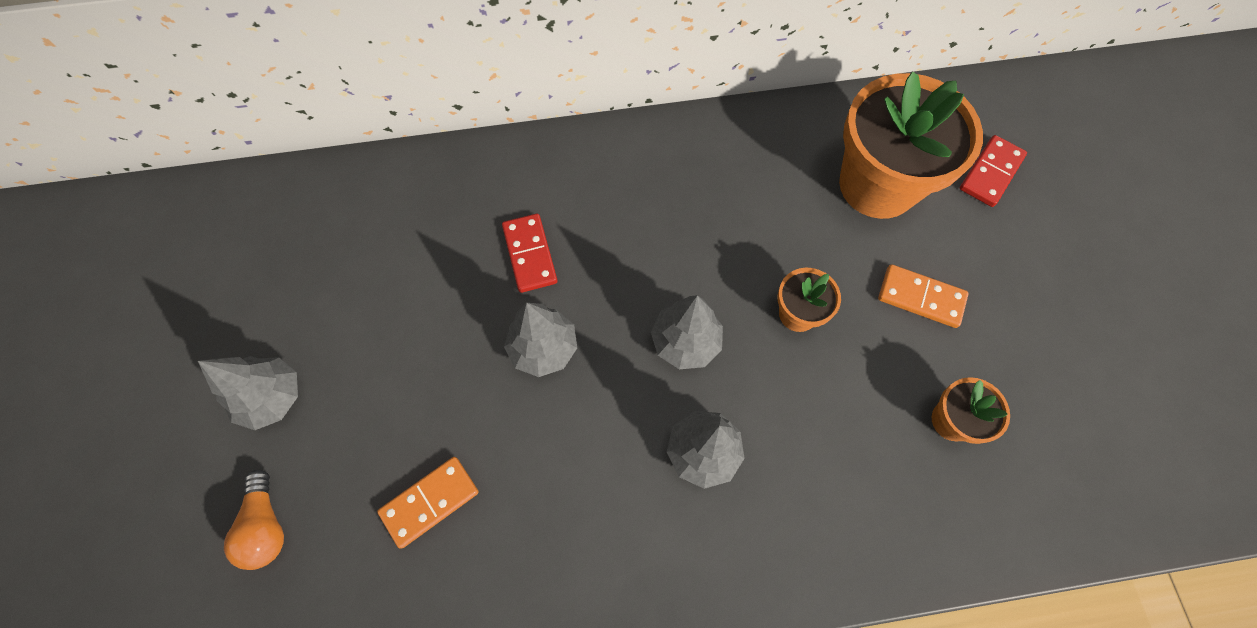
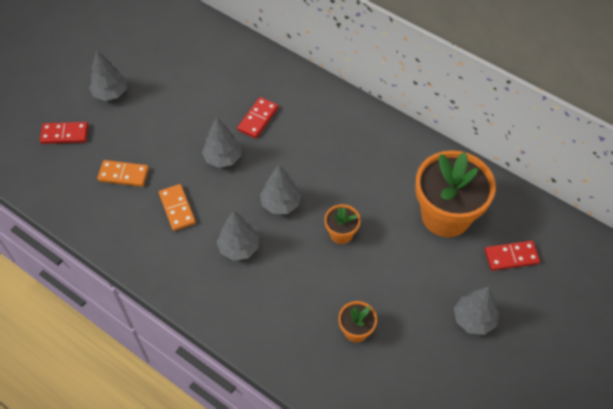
camera: 45 degrees right, 10 degrees down
(266, 526) = (65, 134): orange light bulb -> red domino
(920, 297) = (405, 275): orange domino -> orange domino (177, 208)
(1041, 281) = (473, 319): none -> grey tree

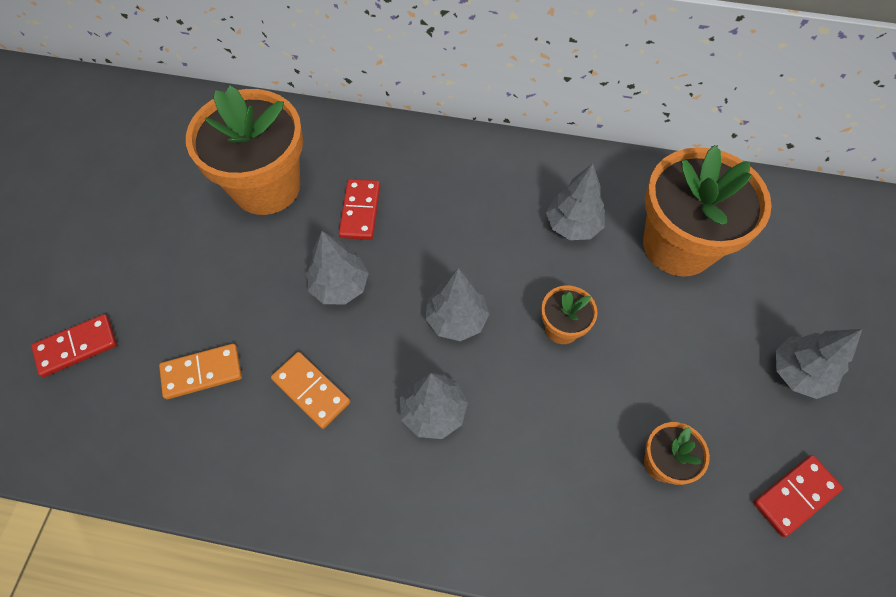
camera: 25 degrees left, 5 degrees up
(110, 93) = (122, 255): grey tree -> grey tree (572, 225)
(210, 83) = (266, 187): none -> orange flower pot
(511, 256) = (788, 266): red domino -> red domino (795, 496)

